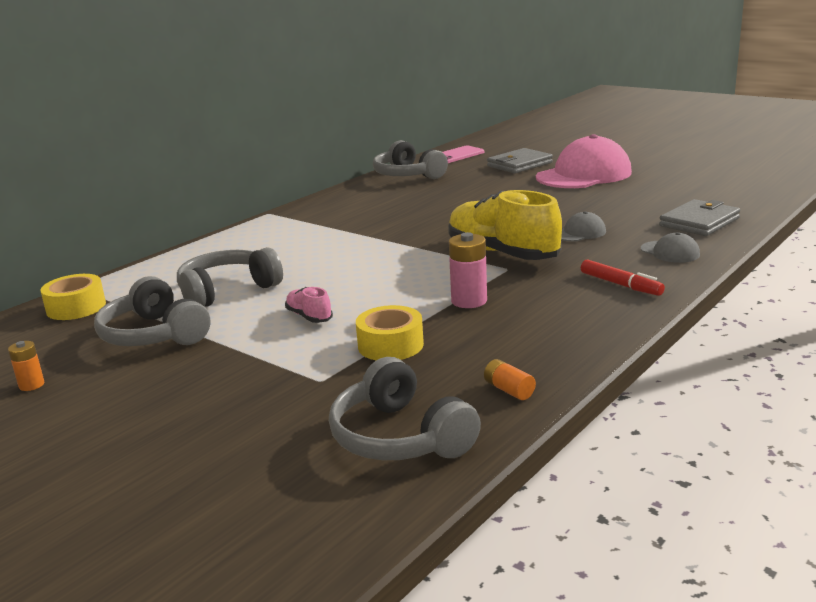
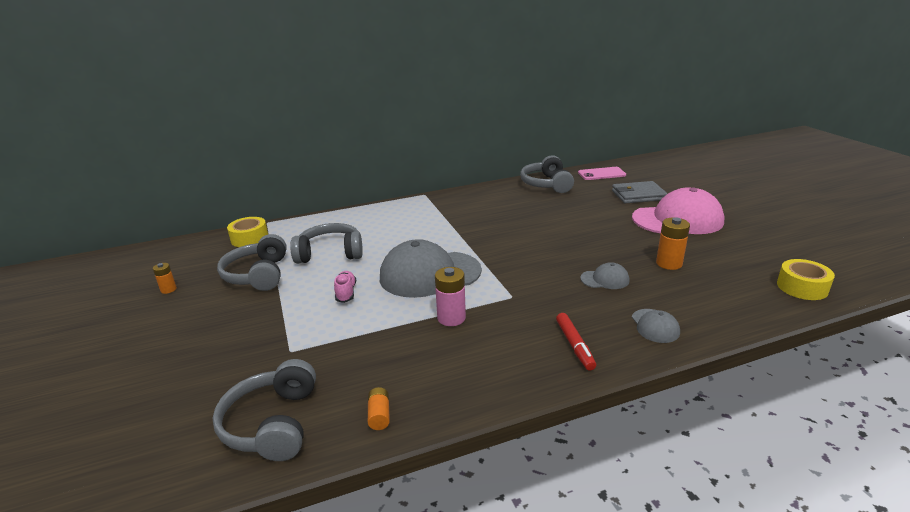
camera: 30 degrees right, 5 degrees up
(388, 275) = (429, 274): none -> grey cap
(390, 345) = (360, 338): yellow tape -> yellow tape (802, 287)
(502, 253) = (525, 280): yellow shoe -> none
(621, 207) = (669, 263): none -> orange battery
(699, 222) = (719, 302): grey wallet -> none

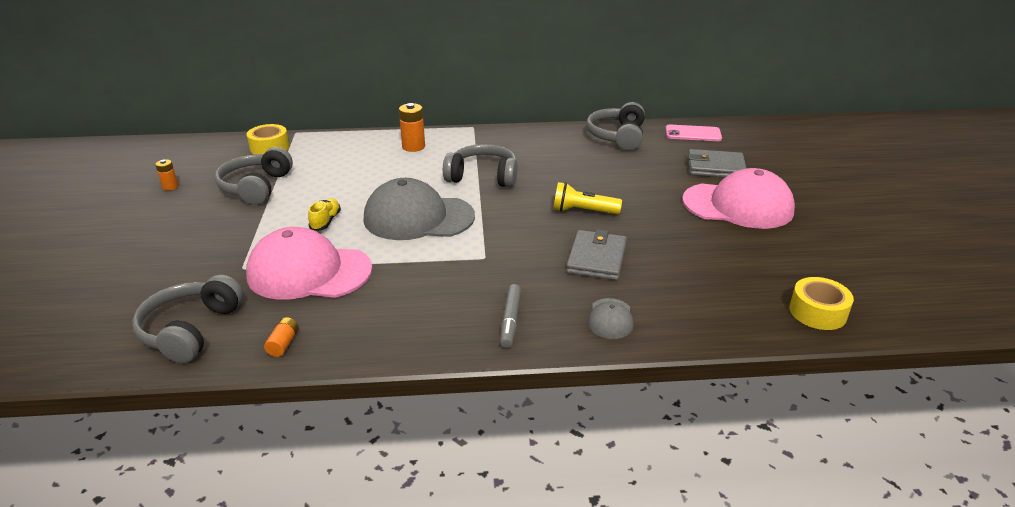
camera: 15 degrees right, 5 degrees up
(330, 253) = (336, 177): grey headphones -> grey headphones (483, 177)
(346, 293) = (325, 221): pink shoe -> yellow shoe
(360, 341) = (309, 272): none -> pink cap
(451, 318) = (409, 267): pink battery -> none
(564, 244) = (583, 211): none -> yellow flashlight
(574, 345) = (510, 320): red marker -> grey marker
(605, 279) = (596, 259): grey cap -> grey wallet
(669, 263) = (683, 255): orange battery -> orange battery (413, 147)

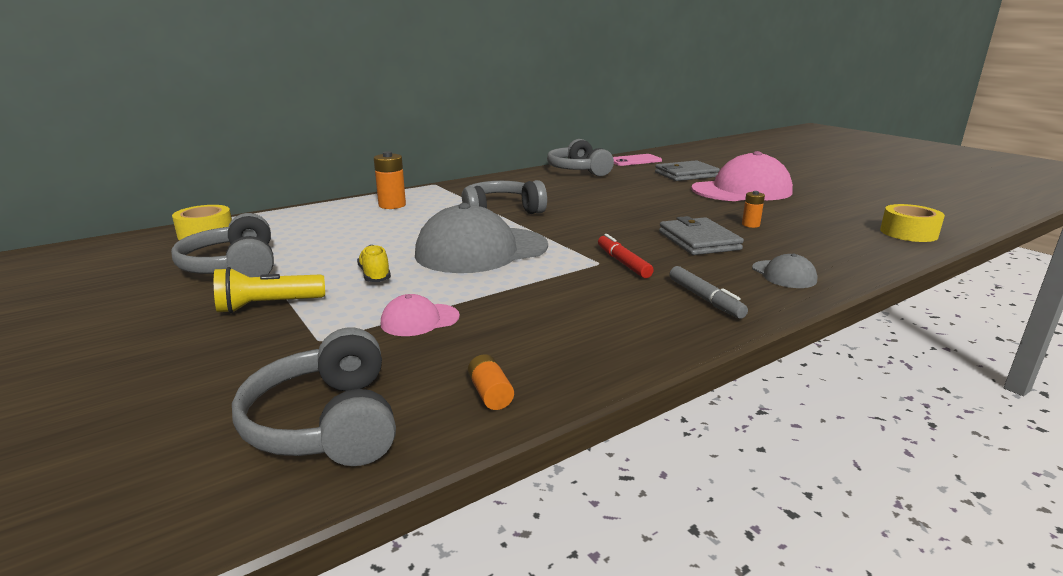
camera: 30 degrees left, 10 degrees down
(170, 187) = (91, 292): orange battery -> orange battery (750, 225)
(309, 272) = (419, 320): pink cap -> pink cap, size x0.45
(502, 263) = (623, 263): none -> red marker
(583, 211) = (631, 215): yellow flashlight -> yellow flashlight (268, 306)

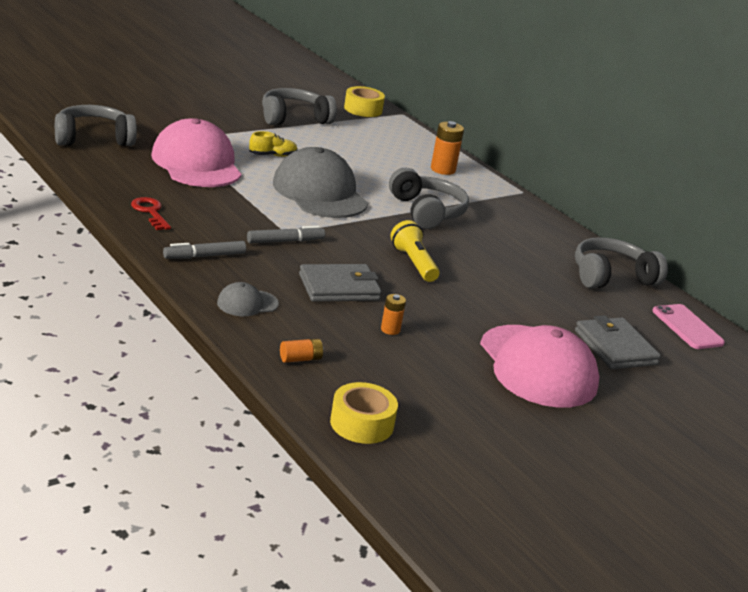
camera: 85 degrees right, 5 degrees up
(268, 306) = (228, 127): yellow flashlight -> yellow flashlight (413, 263)
(419, 320) = (196, 163): pink cap -> pink cap, size x2.22
(490, 394) = (103, 172): orange battery -> orange battery (300, 359)
(613, 340) = (150, 212): none -> red key
(623, 263) = (285, 241): red marker -> grey marker

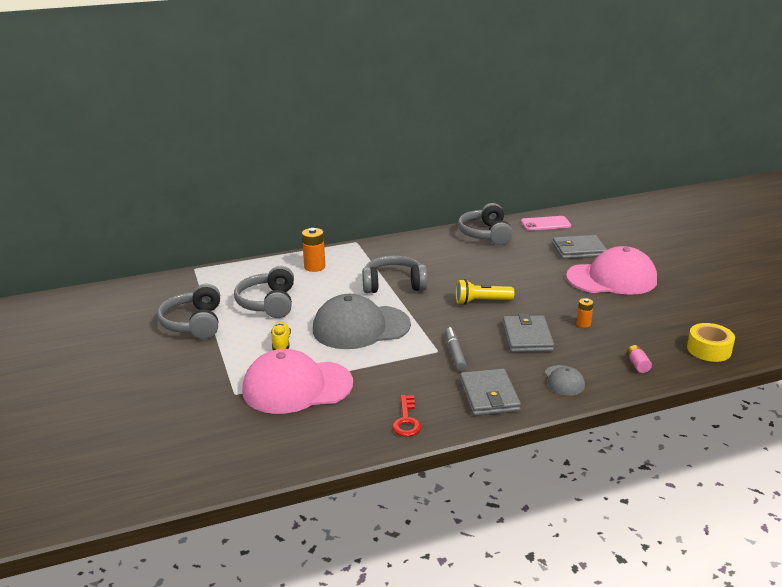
camera: 70 degrees left, 0 degrees up
(93, 138) = (228, 451): grey headphones -> grey headphones (268, 303)
(150, 212) = (406, 420): red key -> red key turned 75 degrees counterclockwise
(204, 256) = (489, 395): grey marker -> grey wallet
(300, 359) = (637, 364): orange battery -> pink battery
(363, 109) = (179, 286): yellow tape -> none

